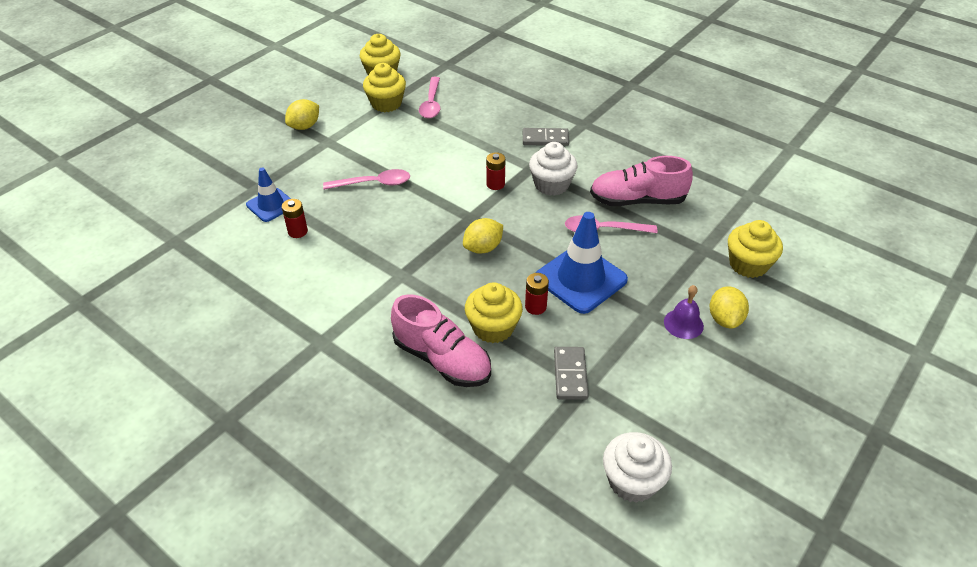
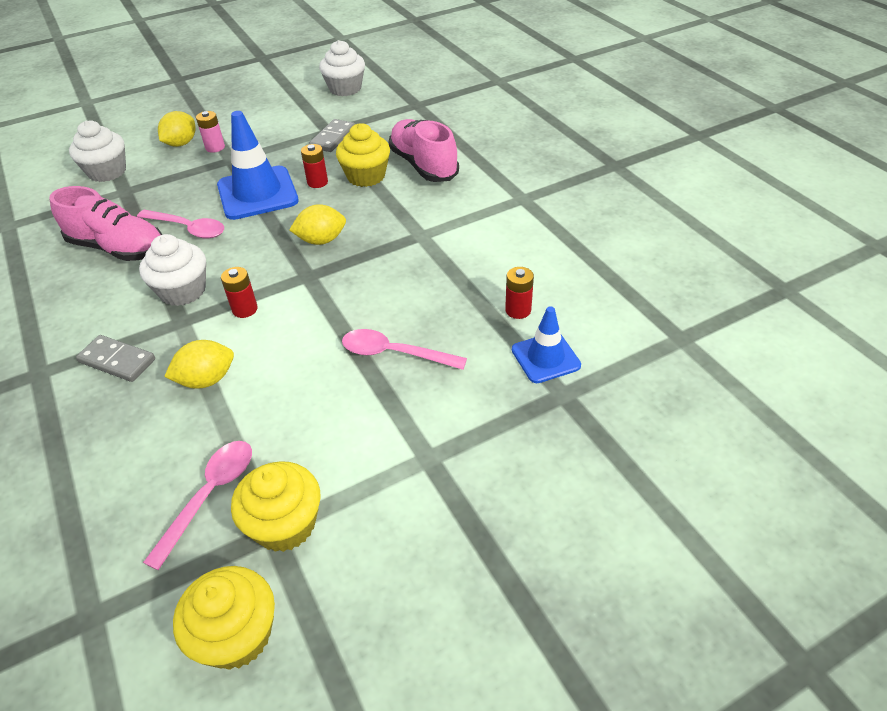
camera: 155 degrees left, 0 degrees up
(304, 126) = (455, 510): yellow lemon -> yellow lemon (206, 380)
(683, 323) = (215, 147): purple bell -> pink battery
(748, 264) = (107, 172): yellow cupcake -> white cupcake

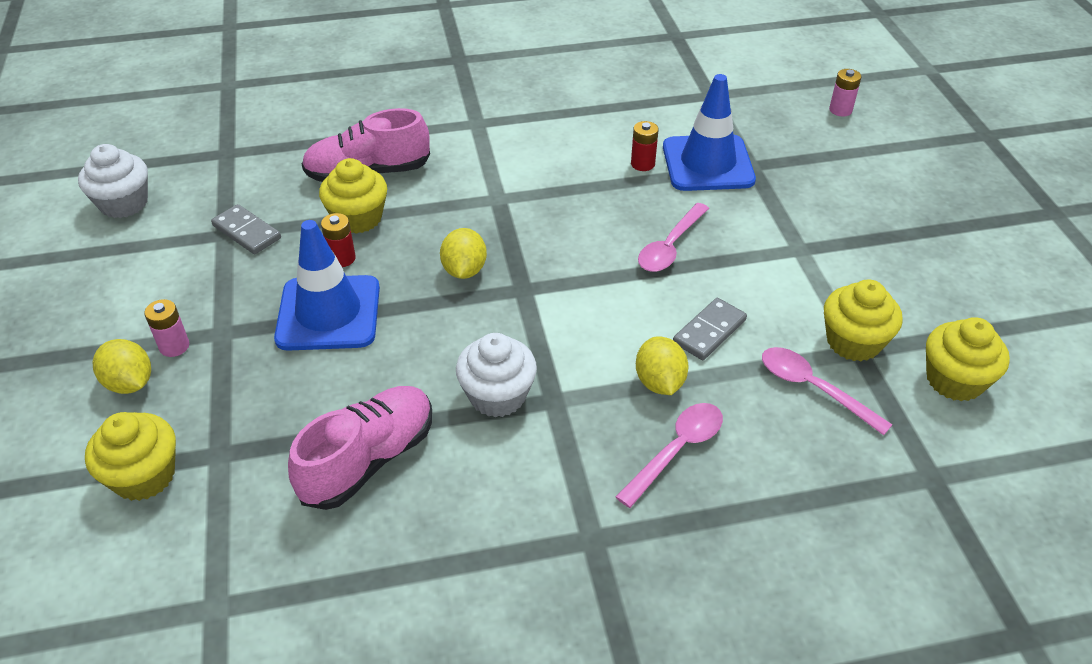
camera: 75 degrees left, 0 degrees up
(107, 172) = (144, 476): white cupcake -> yellow cupcake
(117, 361) = (600, 459): grey domino -> grey domino (709, 331)
(188, 228) = (366, 385): pink spoon -> pink spoon (676, 450)
(245, 309) = (557, 344): red battery -> none
(545, 358) = (707, 163): blue traffic cone -> blue traffic cone, size x1.70
(738, 466) = (840, 110): none -> pink battery

